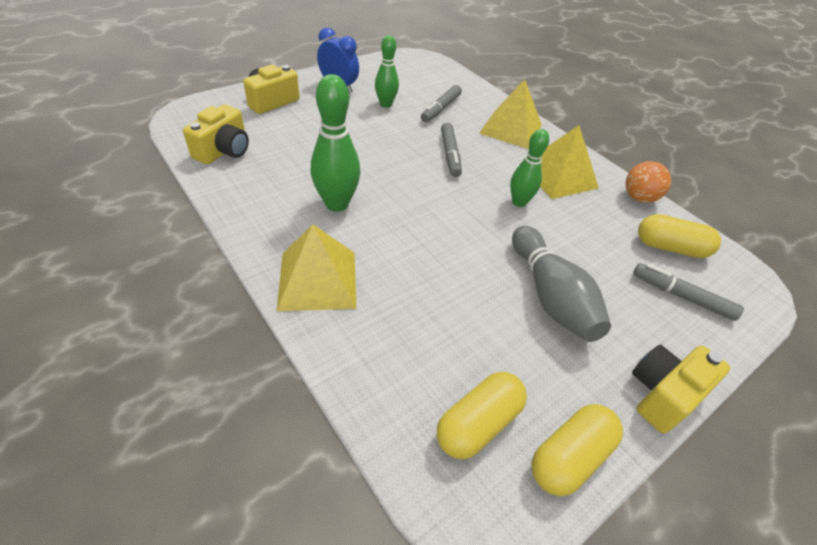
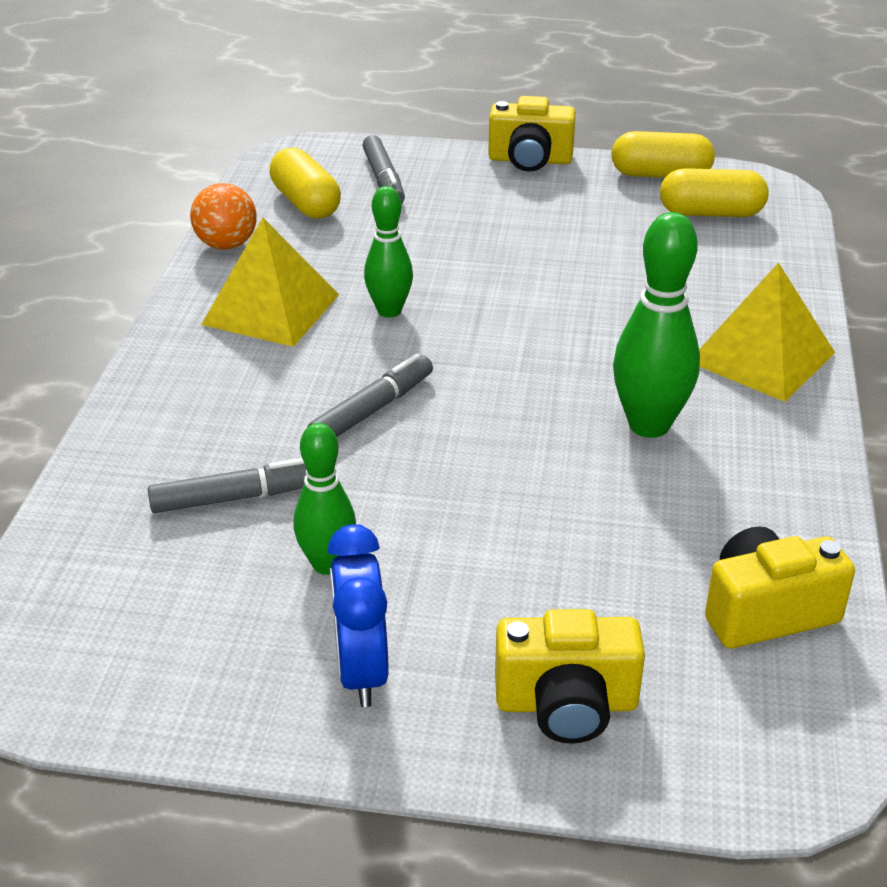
camera: 130 degrees left, 10 degrees down
(510, 129) = (192, 399): yellow pyramid -> none
(550, 296) = (515, 235): grey bowling pin -> none

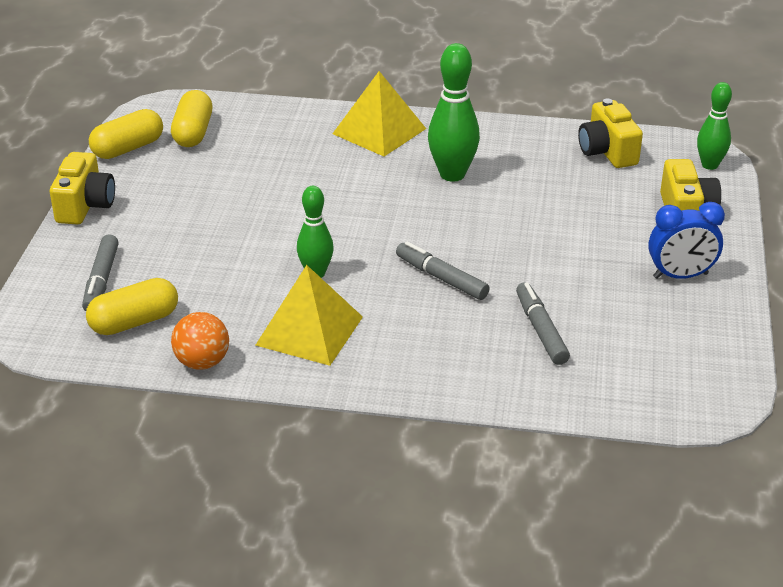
camera: 90 degrees left, 0 degrees up
(327, 564) = (598, 291): green bowling pin -> green bowling pin (709, 165)
(383, 180) = (101, 280): grey marker -> grey marker turned 105 degrees clockwise
(660, 175) = (128, 148): yellow capsule -> yellow capsule turned 45 degrees clockwise

